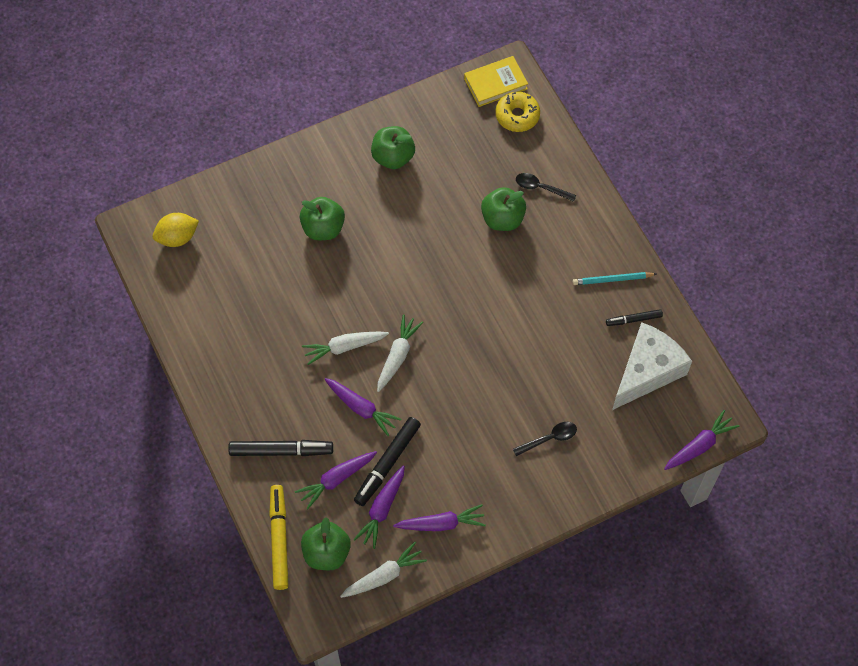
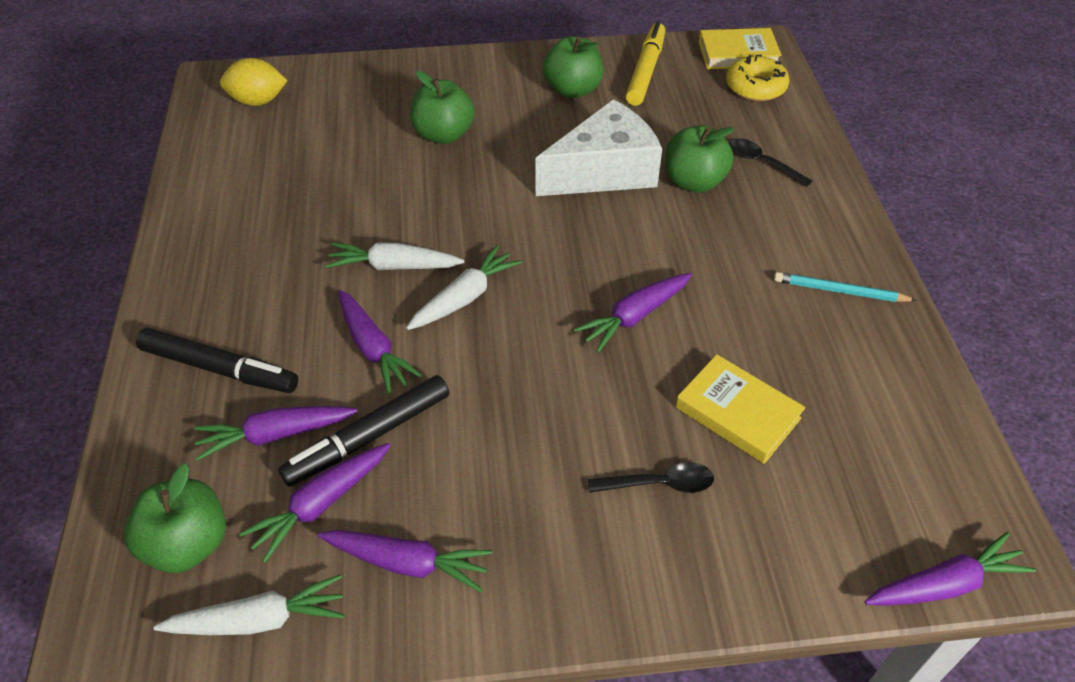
camera: 20 degrees right, 15 degrees down
(279, 539) = (129, 496): yellow marker -> yellow marker (646, 71)
(501, 337) = (634, 316): none -> purple carrot
(577, 382) = (737, 413): none -> yellow book
(633, 319) = (862, 351): black marker -> none
(647, 371) = (867, 432): white cheese -> white cheese (604, 171)

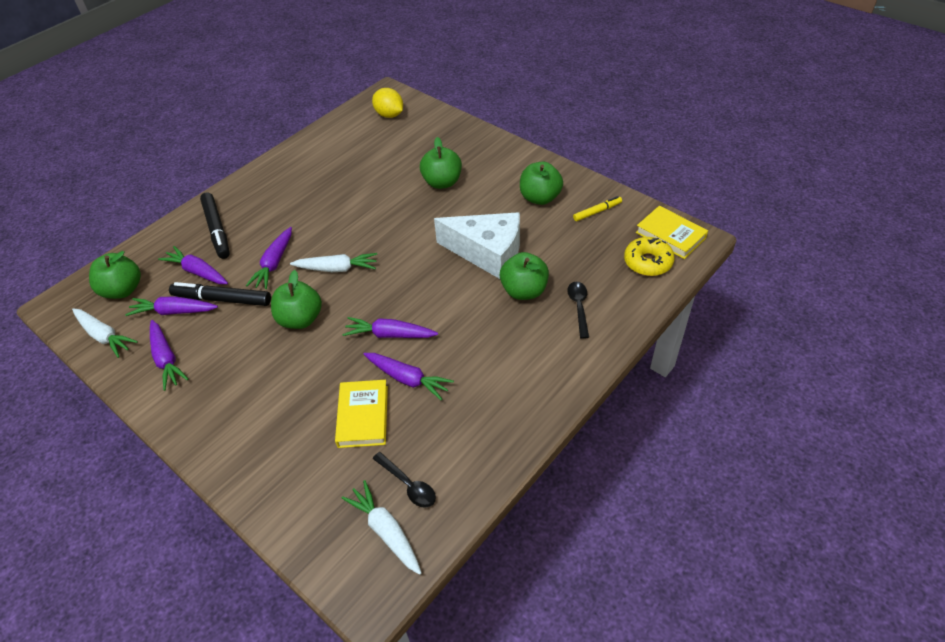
camera: 50 degrees right, 0 degrees up
(394, 266) = (331, 233): white carrot -> white carrot (386, 531)
(509, 379) = (300, 319): none -> green apple
(646, 71) = (597, 212): yellow marker -> yellow marker, size x0.57
(659, 484) = (286, 414): black spoon -> black spoon (408, 485)
(840, 291) = (506, 405): turquoise pencil -> none
(944, 584) = (324, 573): purple carrot -> purple carrot (407, 379)

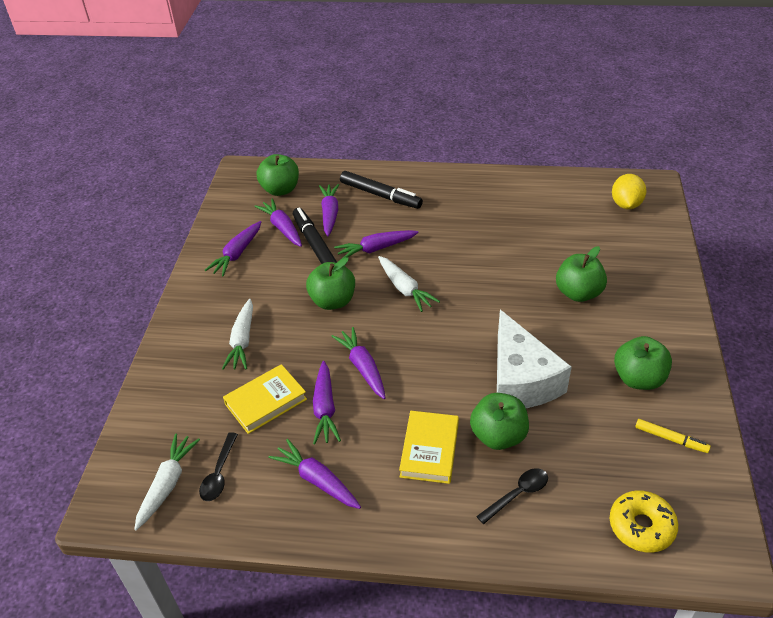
camera: 55 degrees right, 5 degrees down
(104, 336) = (233, 210): white carrot -> white carrot (242, 341)
(217, 230) = (380, 195): black marker -> black marker turned 90 degrees counterclockwise
(472, 417) = (317, 480): none -> purple carrot
(670, 235) = (707, 529): yellow book -> yellow book (429, 450)

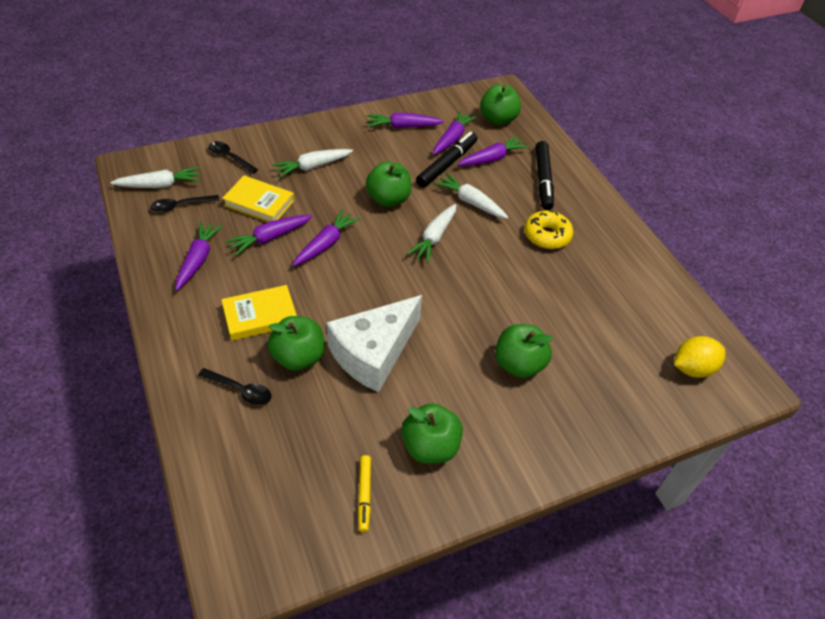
camera: 55 degrees right, 5 degrees up
(171, 405) = (230, 157): none -> black spoon
(376, 249) = (470, 202): purple carrot -> white carrot
(641, 526) = (245, 495): yellow donut -> yellow donut (547, 235)

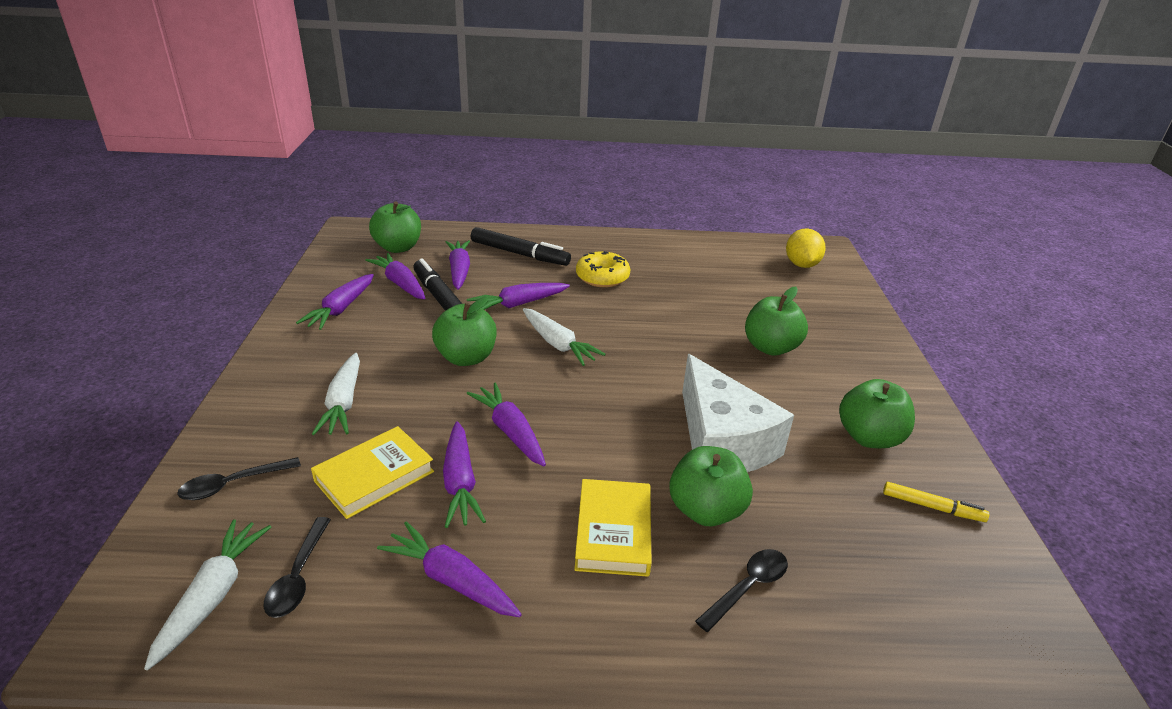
camera: 65 degrees left, 15 degrees down
(470, 202) = (518, 304): white carrot -> purple carrot

